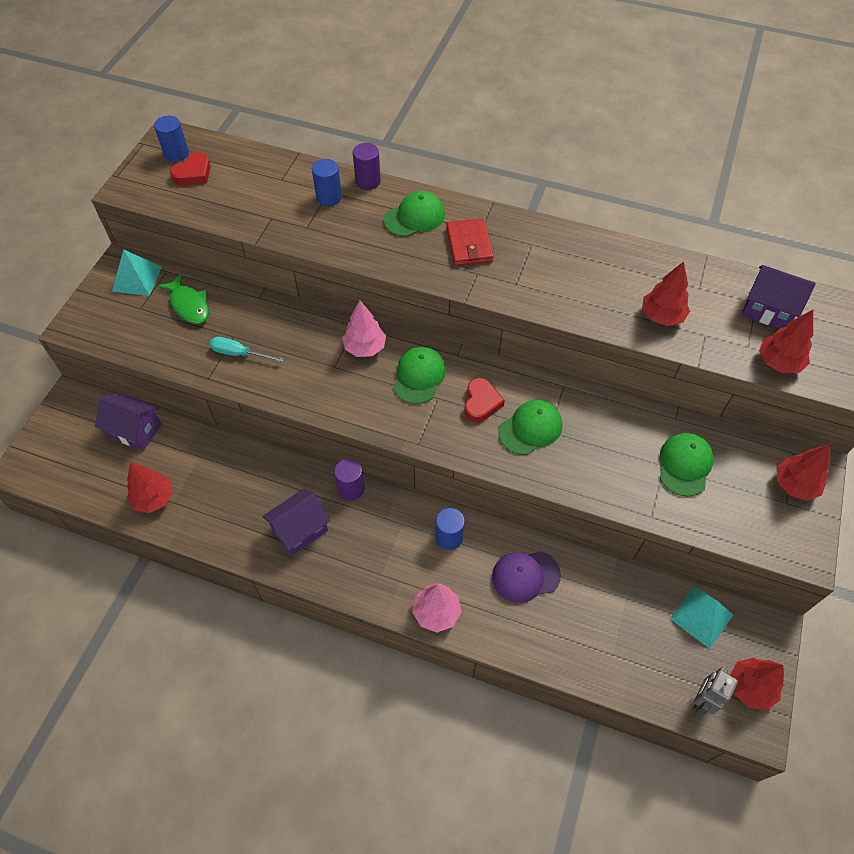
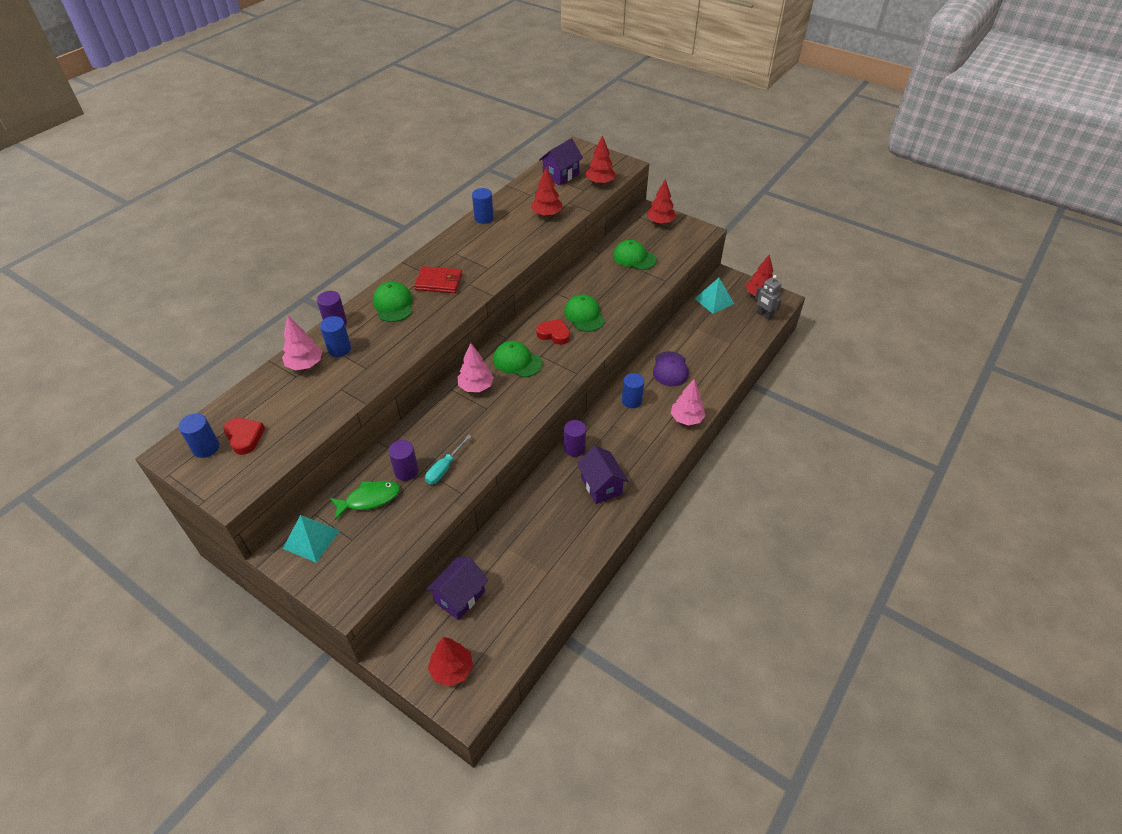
camera: 75 degrees left, 10 degrees down
(154, 498) = (539, 587): red tree -> red tree (452, 669)
(229, 323) = (406, 471): none -> purple cylinder
(299, 180) = (305, 364): none -> pink tree
(617, 252) = (484, 218): none -> blue cylinder

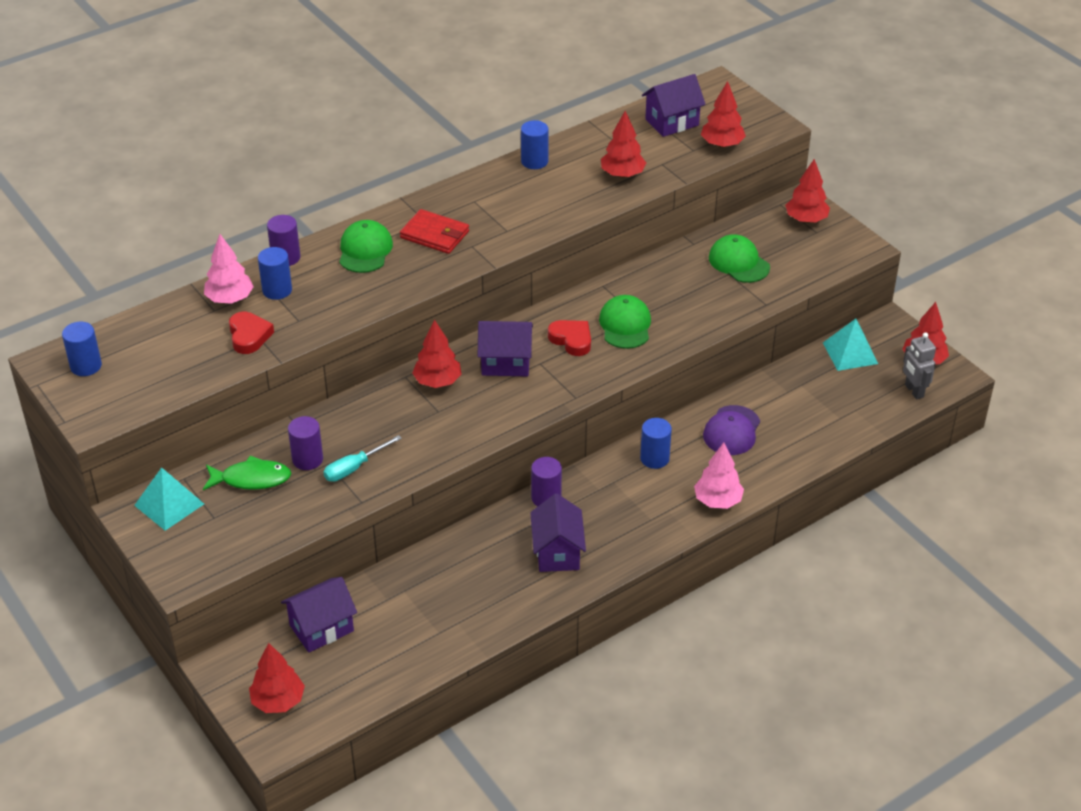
camera: 20 degrees right, 5 degrees down
(244, 437) = (131, 365): red heart -> red heart (249, 336)
(476, 387) = (437, 381): pink tree -> red tree
(517, 361) = (505, 363): green cap -> purple house

